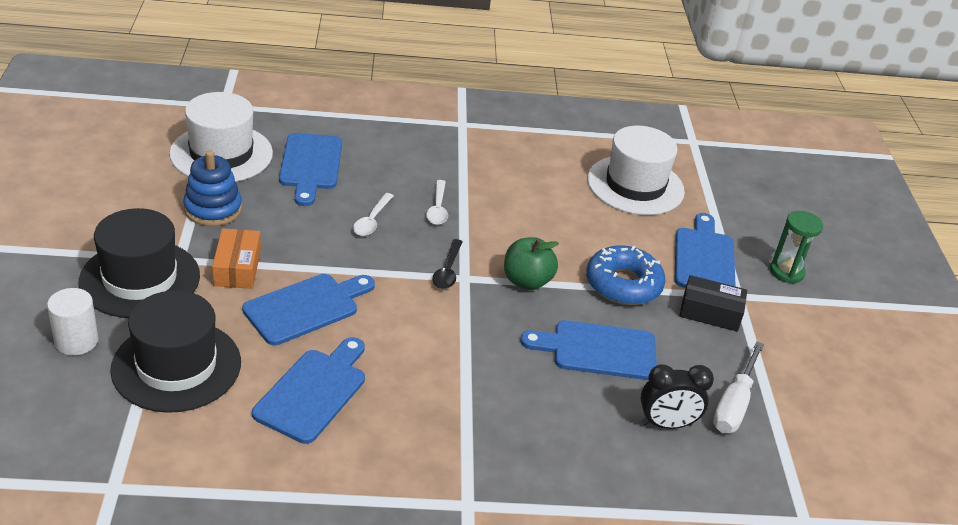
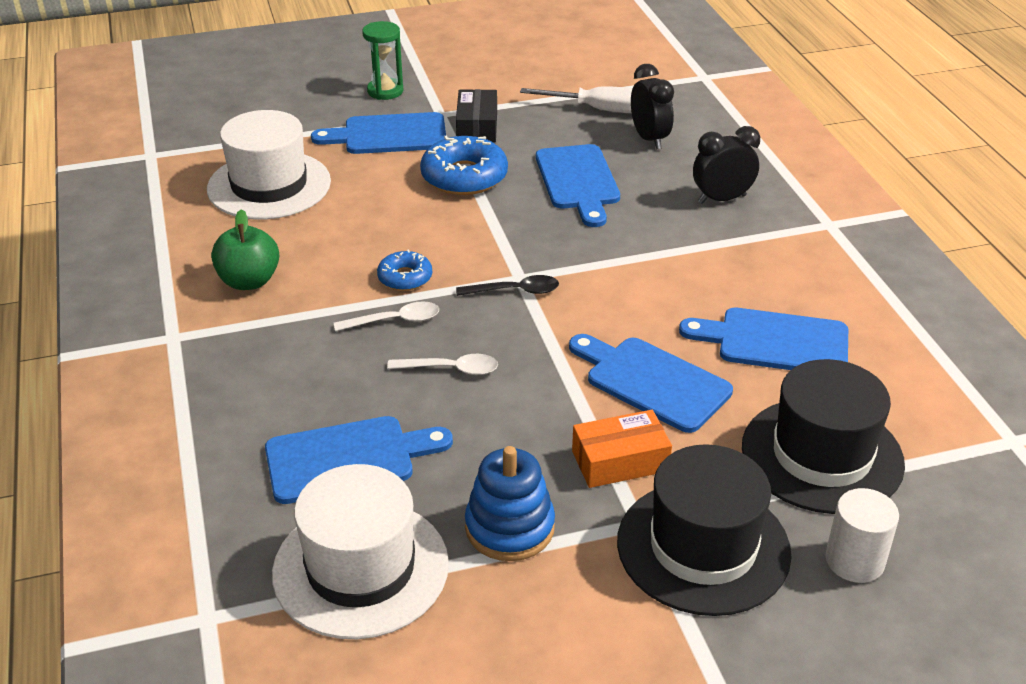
camera: 100 degrees left, 0 degrees up
(487, 223) = (405, 277): none -> blue donut
(527, 281) = (498, 235): green apple -> green apple (249, 281)
(539, 439) = (722, 199): none -> black clock

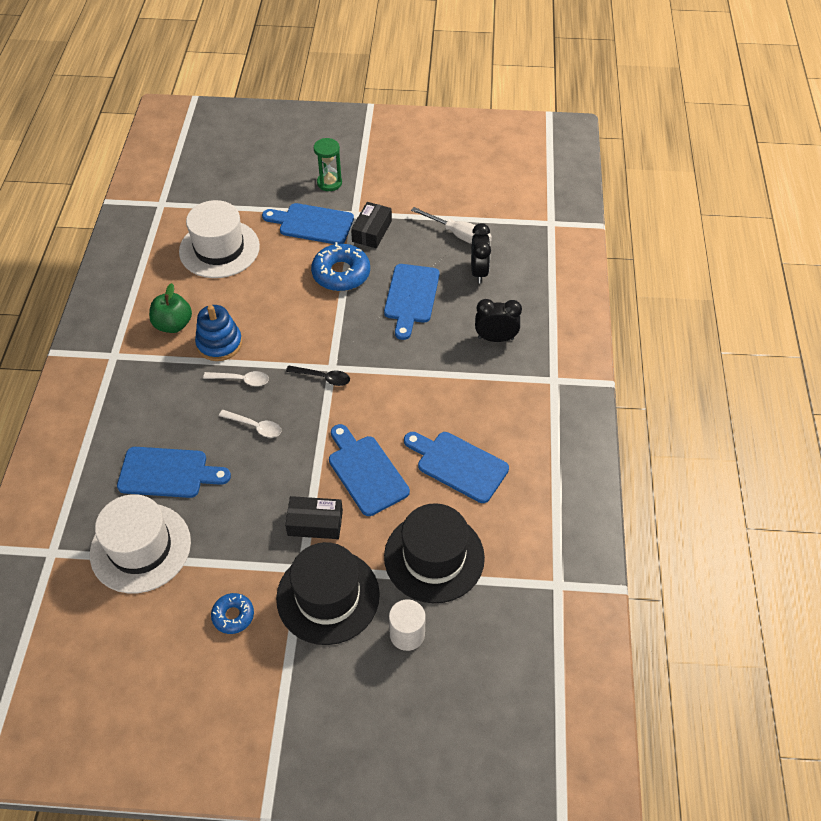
camera: 20 degrees right, 15 degrees up
(405, 277) = (263, 348): blue donut -> blue donut (233, 616)
(509, 527) = (230, 548): blue stacking toy -> blue stacking toy (219, 344)
(620, 461) = (315, 523): orange box -> black box

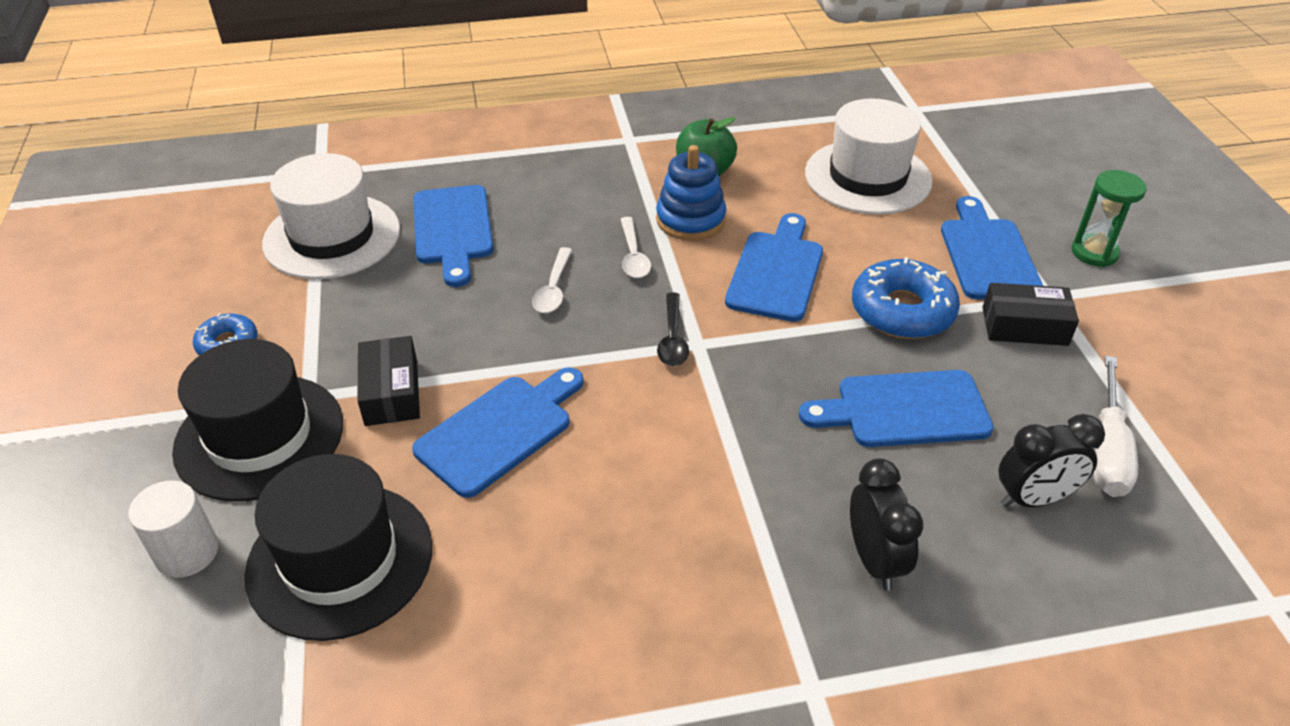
camera: 75 degrees right, 10 degrees down
(458, 465) = (544, 557): blue cutting board -> blue cutting board (776, 272)

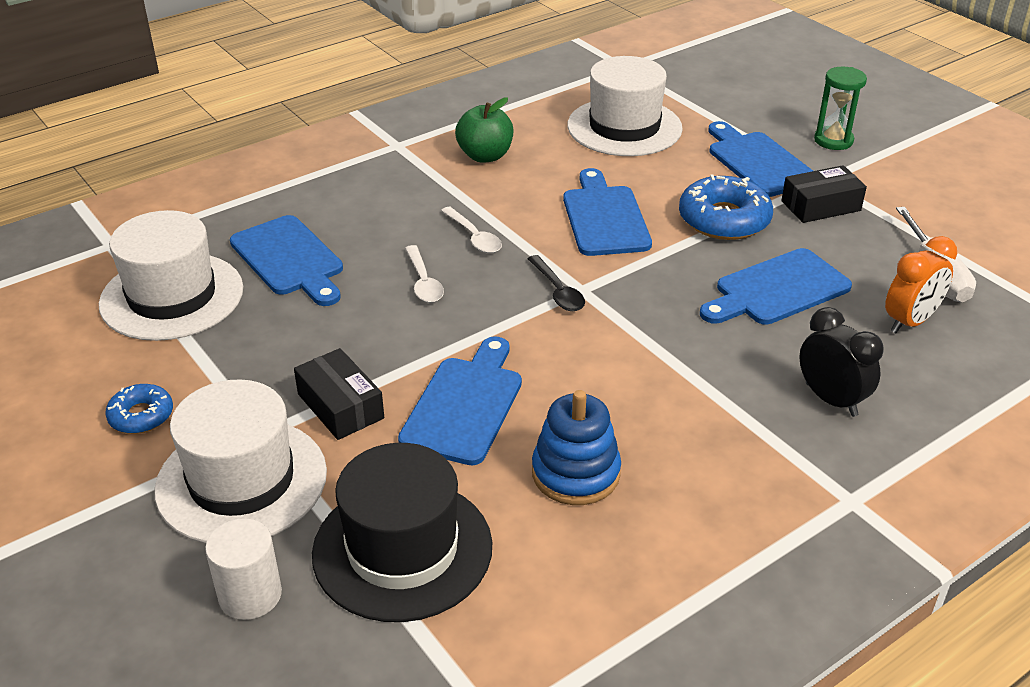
camera: 25 degrees left, 5 degrees down
(259, 437) = (241, 481): black hat -> white hat
(690, 220) = (502, 196): blue stacking toy -> blue stacking toy (575, 473)
(1033, 499) = (910, 322): black clock -> orange clock

